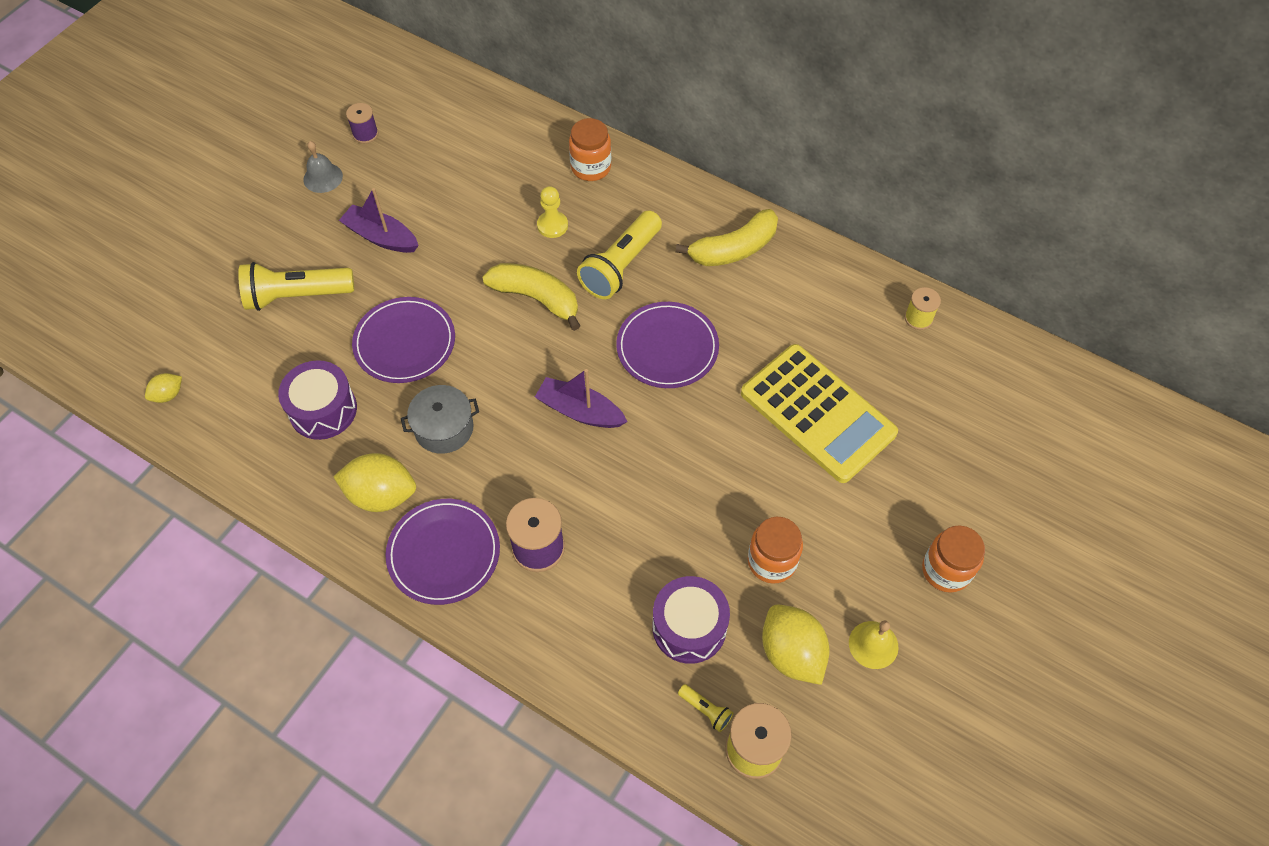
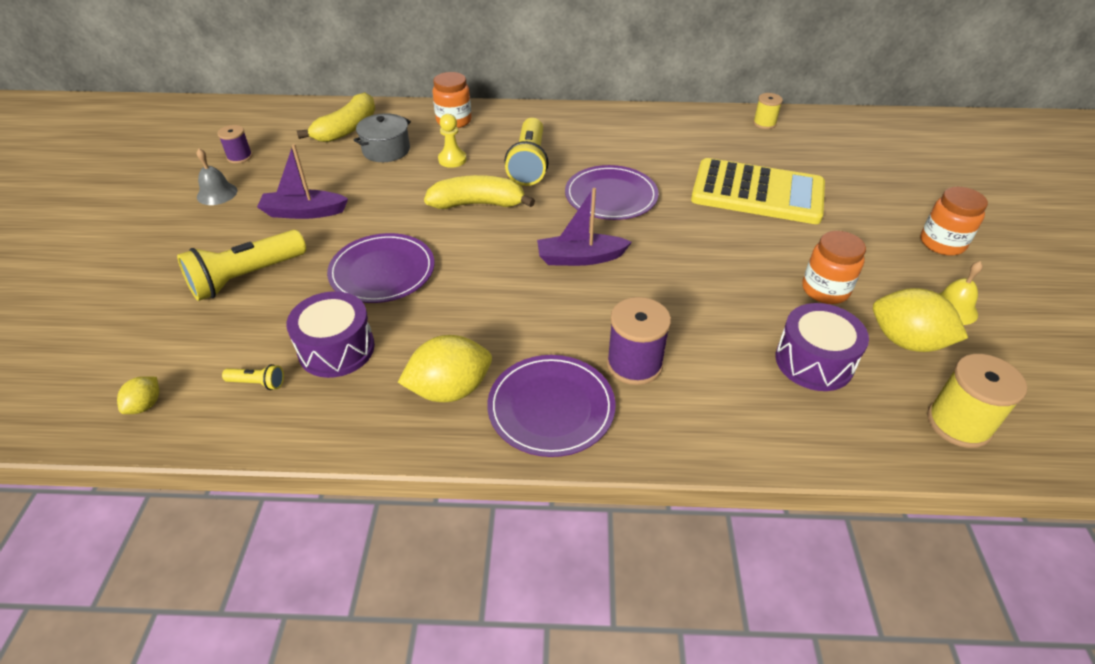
camera: 30 degrees left, 15 degrees down
(444, 428) = (470, 315): grey pot -> grey pot (386, 150)
(706, 710) = (892, 414): yellow flashlight -> yellow flashlight (257, 383)
(734, 249) = (604, 129): yellow banana -> yellow banana (347, 129)

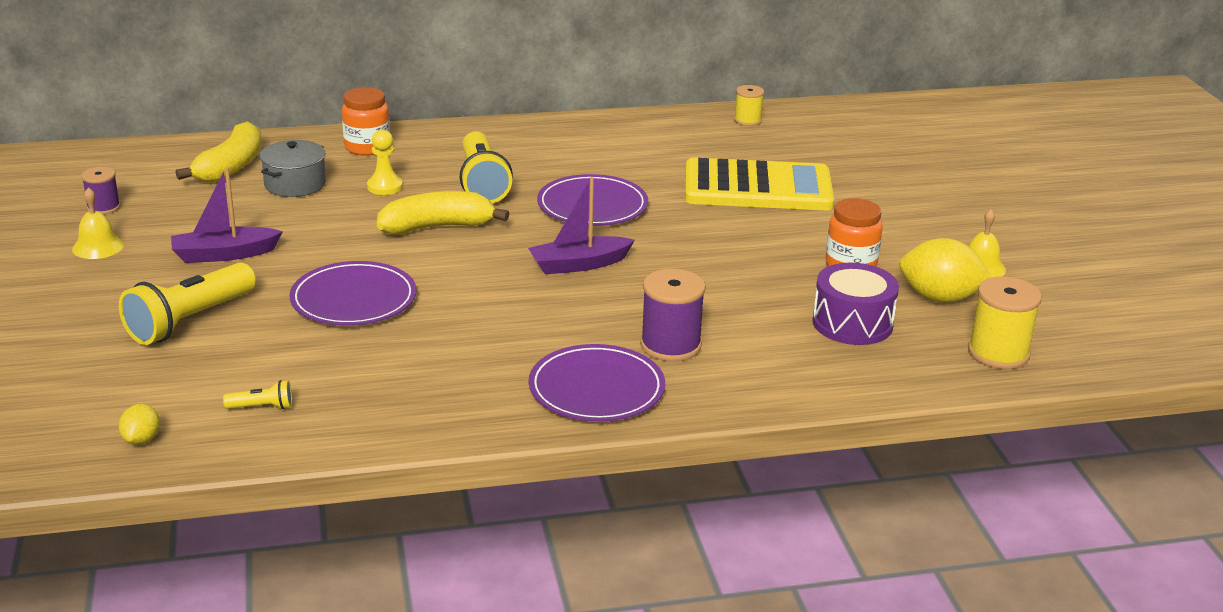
camera: 15 degrees left, 15 degrees down
(217, 193) = (98, 246): grey bell -> yellow bell
(336, 349) = (337, 370): purple drum -> none
(450, 389) = (482, 387): yellow lemon -> none
(942, 243) = (962, 214): orange jar -> none

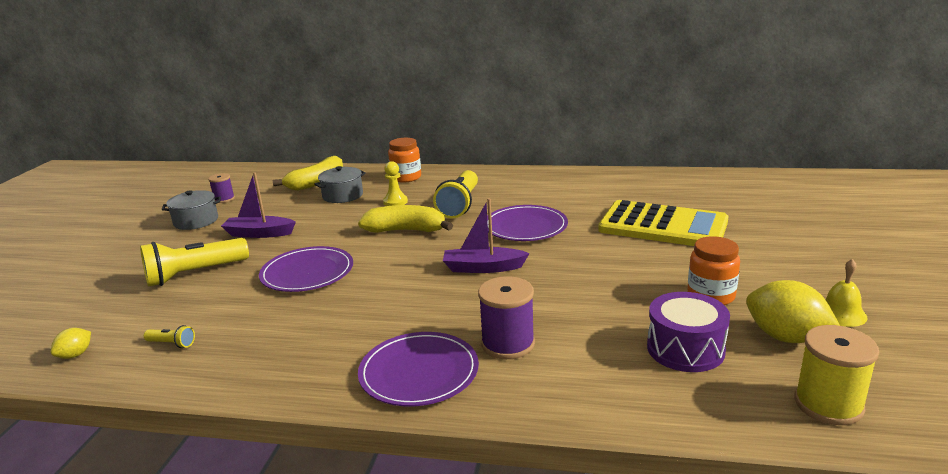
camera: 25 degrees right, 5 degrees down
(98, 246) = (196, 221): yellow bell -> grey pot
(747, 120) = (682, 179): yellow spool -> none

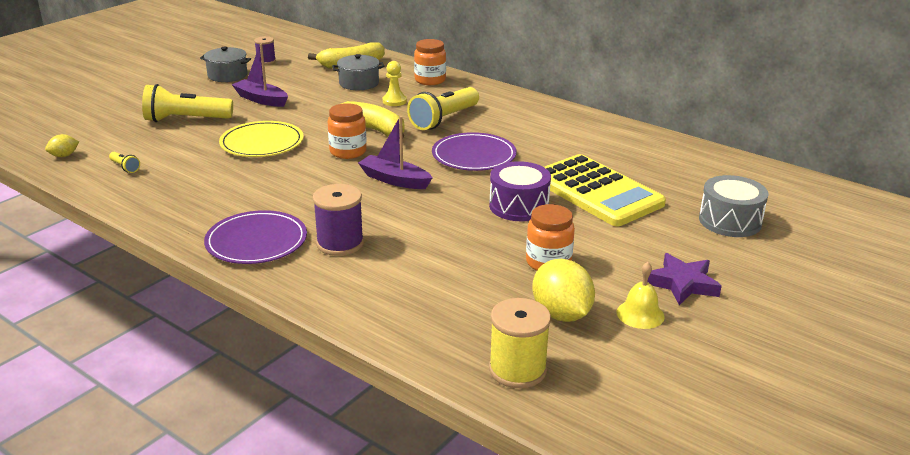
camera: 25 degrees right, 5 degrees up
(307, 273) = (262, 143): purple plate -> yellow plate
(406, 256) = (348, 152): none -> orange jar
(685, 349) = (466, 293): purple drum -> purple drum (519, 206)
(787, 218) = (730, 221): none -> grey drum
(830, 277) = (682, 284): none -> purple star

